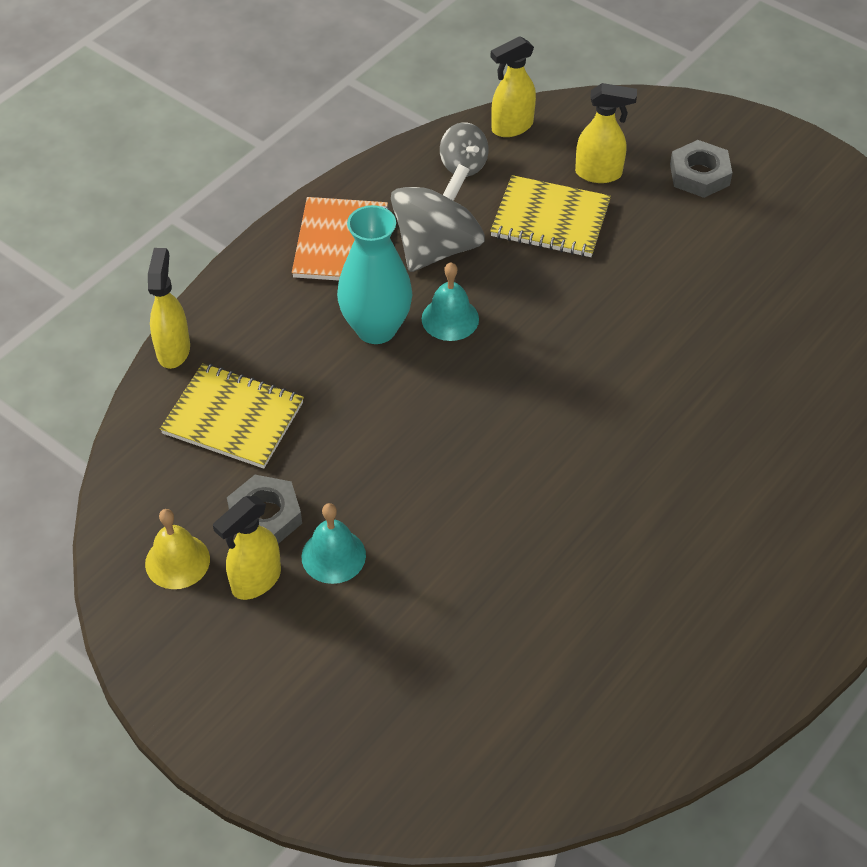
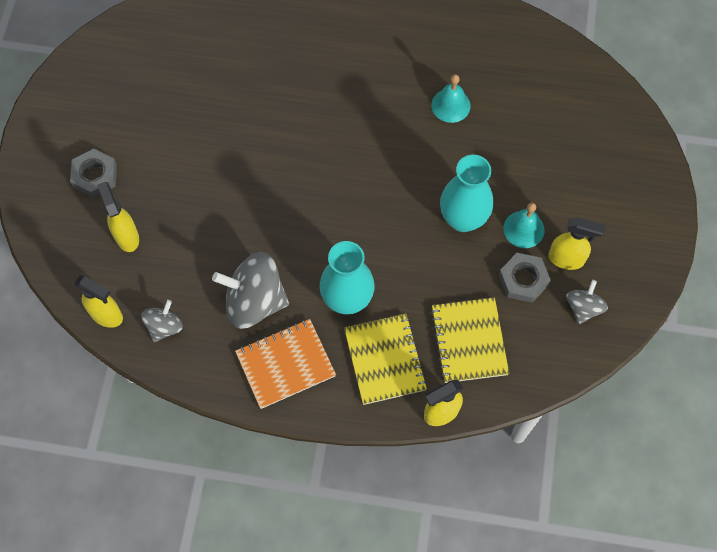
camera: 120 degrees left, 15 degrees up
(177, 561) = (583, 308): yellow bell -> grey spinning top
(397, 495) = (463, 219): none -> turquoise vase
(450, 318) = (312, 261): turquoise bell -> turquoise bell (451, 105)
(550, 219) = (189, 245): yellow notebook -> yellow notebook (385, 360)

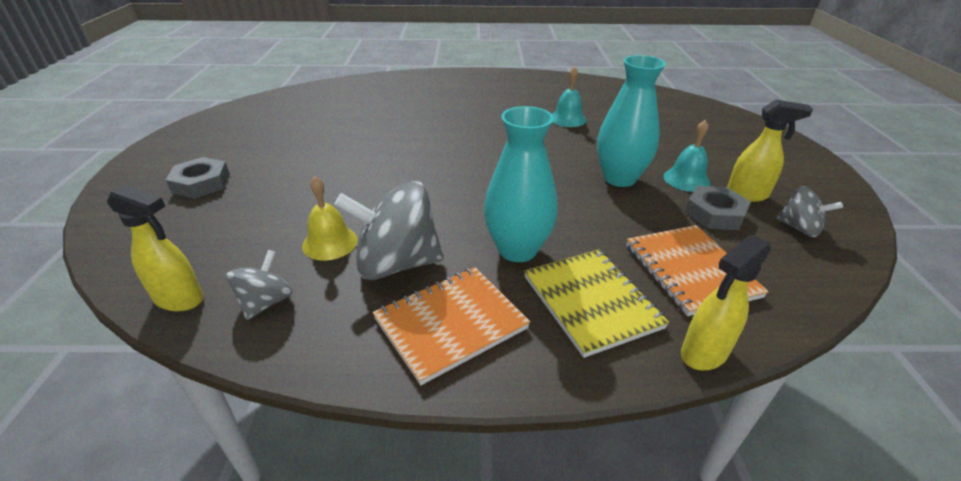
camera: 10 degrees left, 30 degrees down
(126, 236) = (228, 224): yellow spray bottle -> none
(206, 271) = (330, 243): none -> yellow bell
(469, 341) = (690, 271): yellow notebook -> orange notebook
(583, 308) = (799, 228): grey spinning top -> grey spinning top turned 120 degrees clockwise

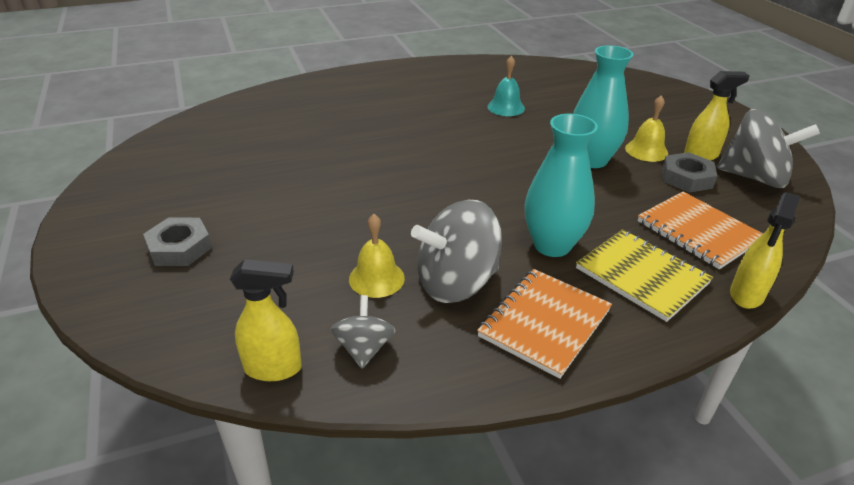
camera: 20 degrees left, 0 degrees up
(686, 179) = (646, 150): turquoise bell -> yellow bell
(799, 228) = (754, 177): grey spinning top -> grey spinning top, size x1.86

